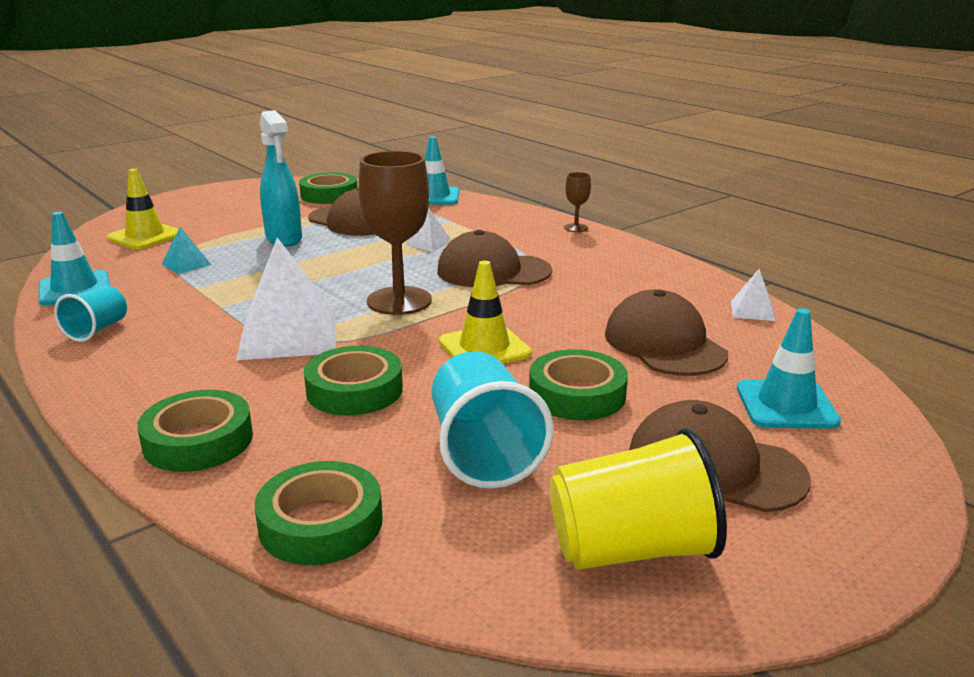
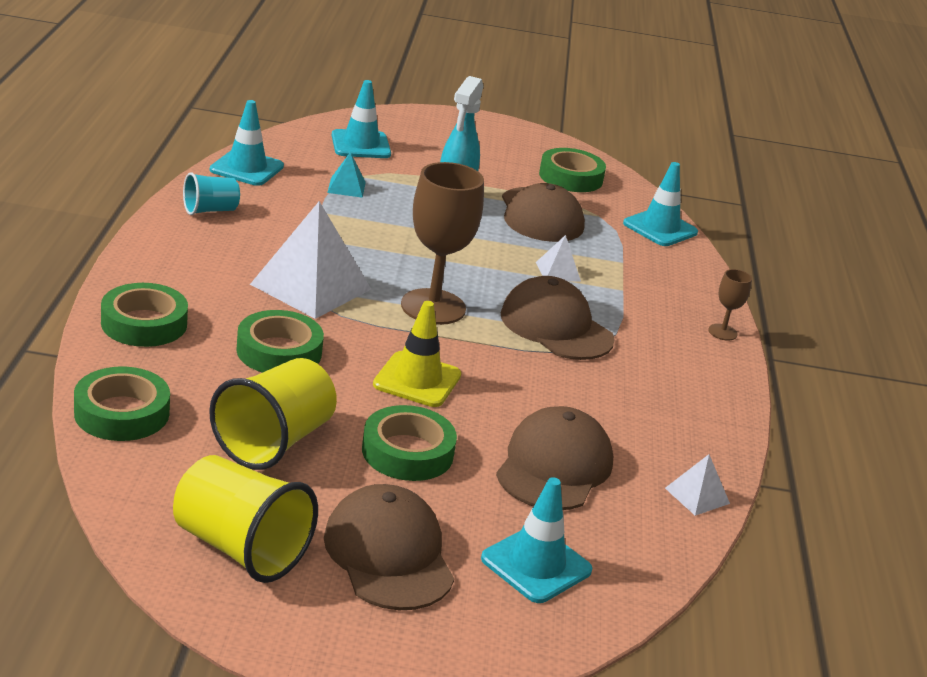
camera: 40 degrees right, 5 degrees up
(145, 236) = (360, 145): yellow traffic cone -> turquoise traffic cone
(484, 453) = (274, 442): turquoise cup -> yellow cup

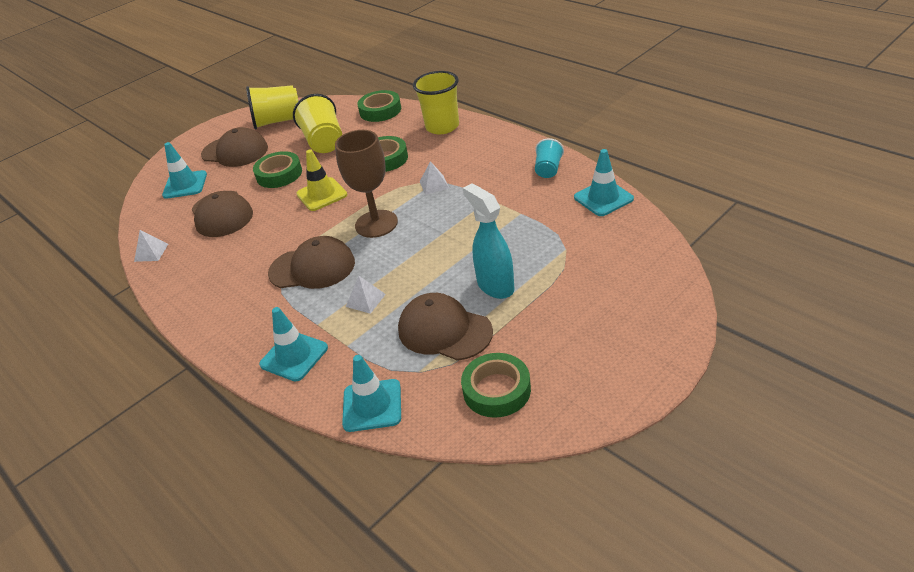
camera: 140 degrees right, 10 degrees up
(144, 323) = (442, 126): green tape -> yellow cup
(310, 286) = (434, 184): white pyramid -> white pyramid, size x0.47
(346, 187) = (550, 237): turquoise pyramid -> none
(360, 145) = (622, 269): turquoise traffic cone -> turquoise traffic cone (294, 356)
(722, 332) = (229, 351): brown goblet -> none

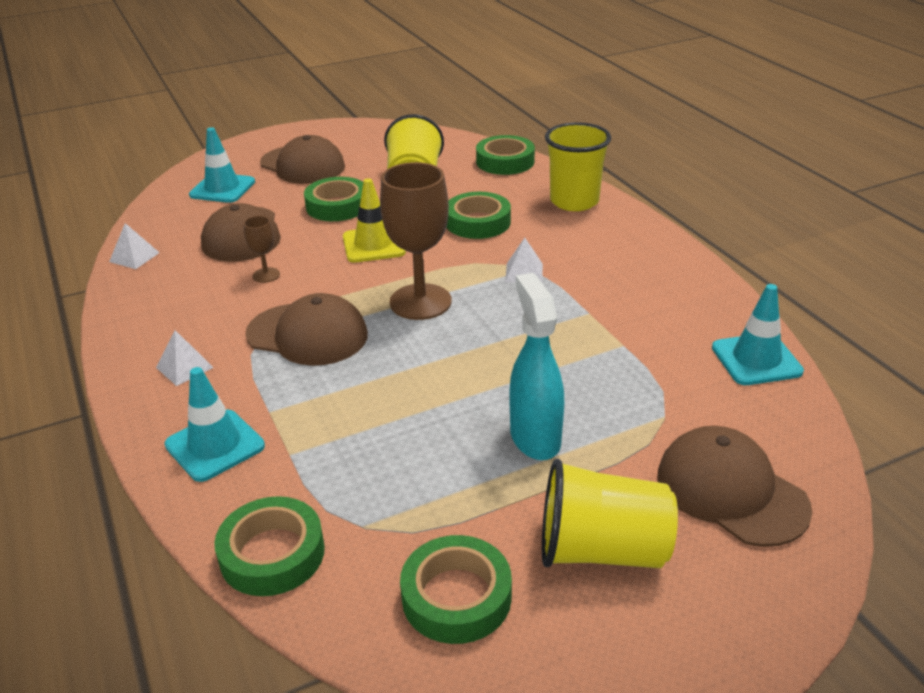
camera: 15 degrees right, 5 degrees down
(258, 237) = (266, 275): none -> brown goblet
(278, 121) = (373, 143): yellow cup -> yellow cup (601, 550)
(365, 300) = (349, 399): white pyramid -> white pyramid (184, 367)
(372, 405) = (272, 554): turquoise traffic cone -> green tape
(444, 331) = (429, 479): brown cap -> brown cap (731, 491)
(548, 169) = (693, 296): turquoise cup -> none

